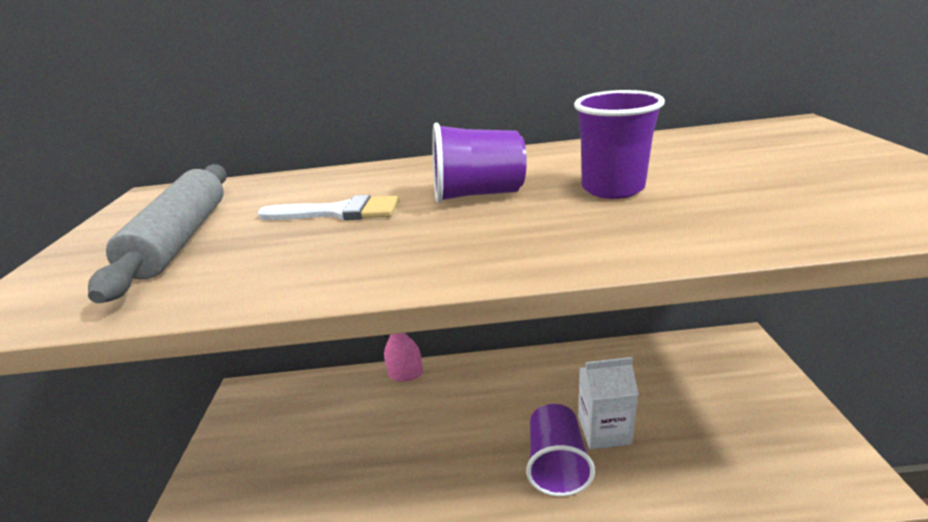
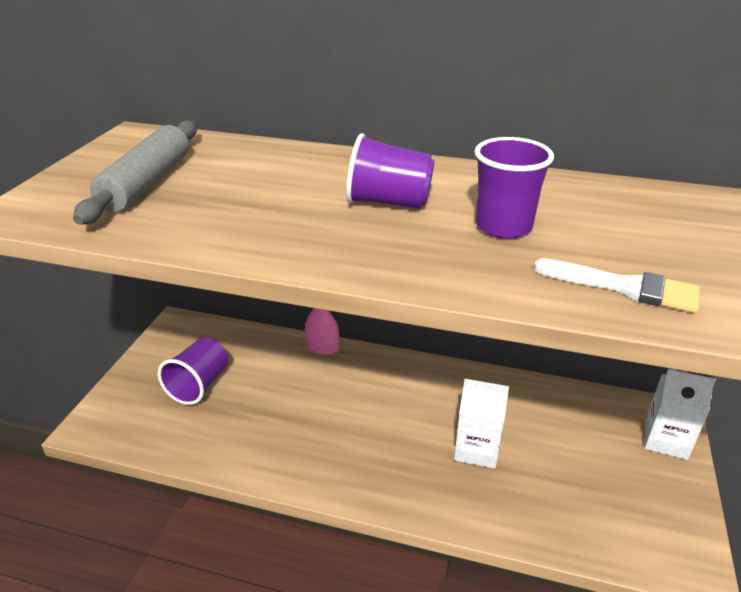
camera: 15 degrees right, 5 degrees up
(337, 212) = (269, 190): white brush -> white brush (625, 287)
(556, 464) = (418, 462): purple cup -> purple cup (199, 385)
(755, 365) = (665, 440): none -> white carton

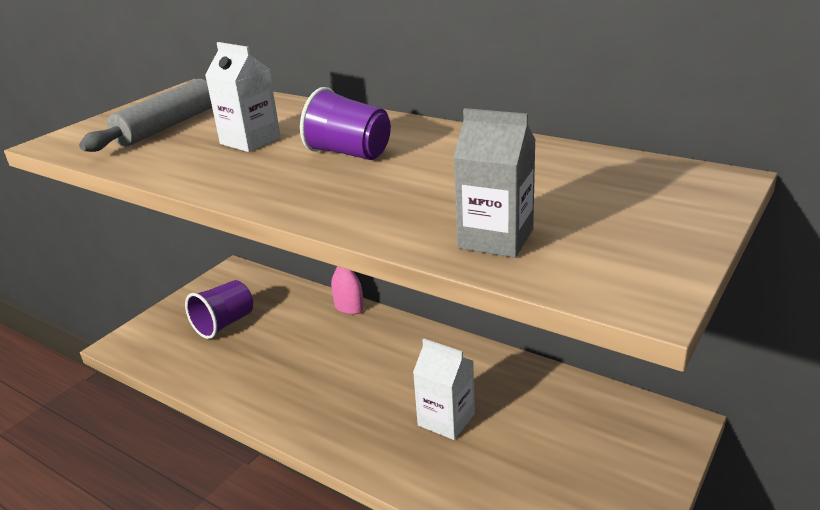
camera: 20 degrees right, 5 degrees down
(503, 226) = (433, 180): purple cup -> none
(625, 287) = (495, 239): white brush -> grey carton
(665, 440) = (657, 446): white carton -> white carton (250, 141)

